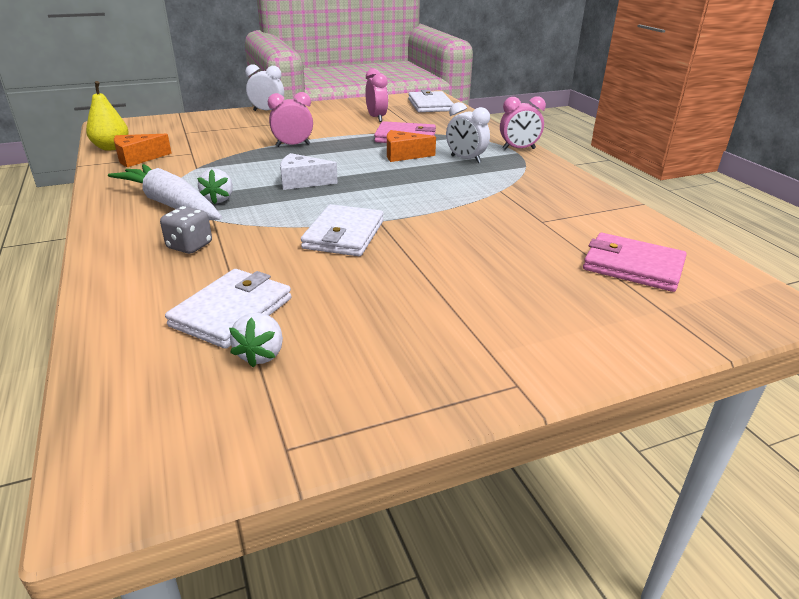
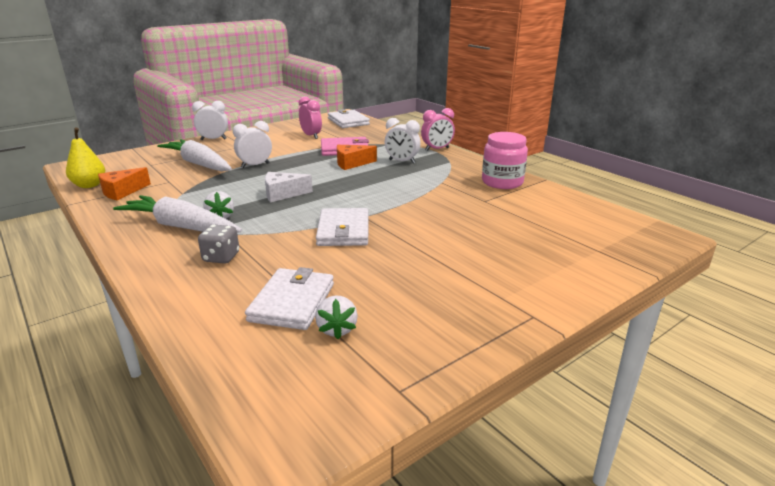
camera: 15 degrees left, 5 degrees down
(234, 137) = (199, 164): none -> white carrot
(293, 145) = (255, 165): pink clock -> white clock
(579, 200) = (502, 182): none -> pink jar
(632, 266) = (563, 224): pink wallet -> none

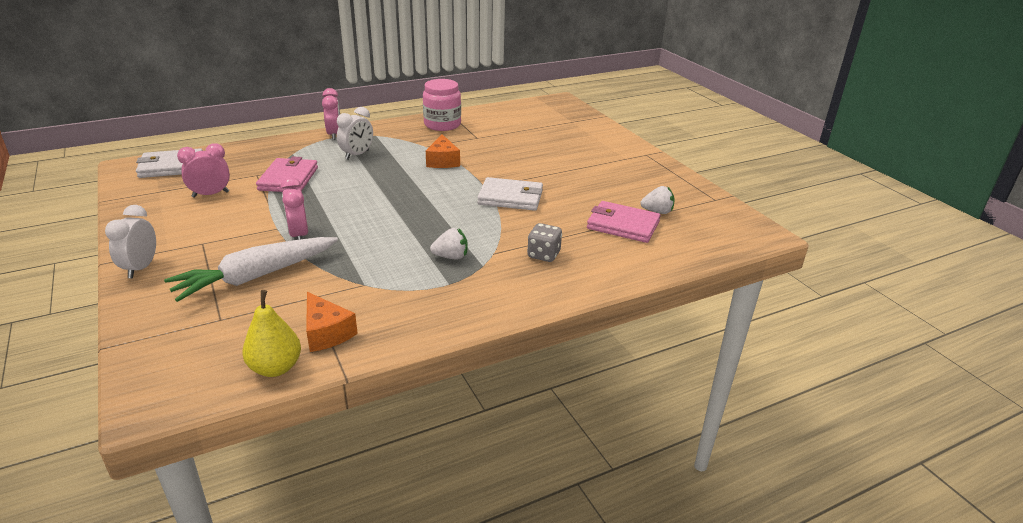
camera: 80 degrees left, 5 degrees up
(181, 227) = (466, 279): white carrot -> none
(255, 165) = (299, 235): white clock -> pink clock
(282, 194) = (408, 221): white cheese -> none
(292, 302) = (622, 225): white wallet -> pink wallet
(351, 163) = (342, 179): orange cheese -> orange cheese (443, 161)

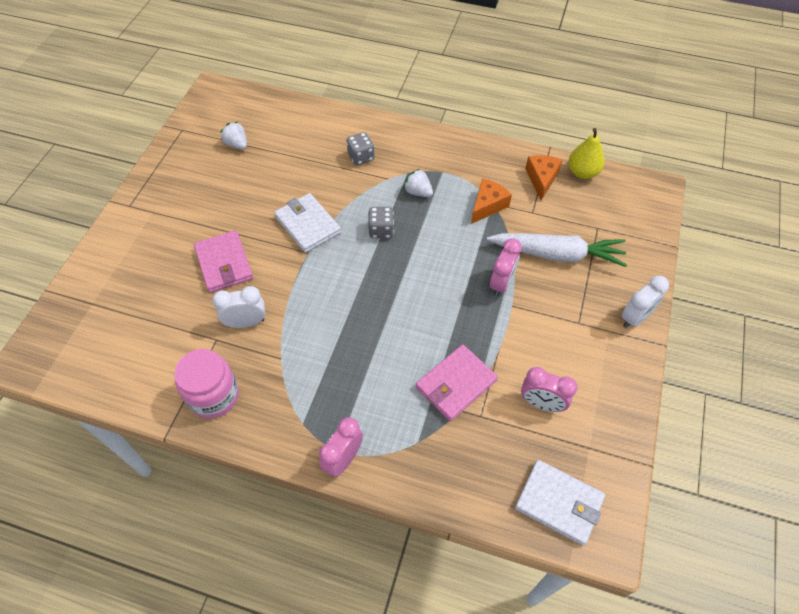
camera: 135 degrees left, 25 degrees up
(357, 155) = (359, 388): white clock -> white clock (246, 322)
(443, 161) = (296, 316): orange cheese -> orange cheese (487, 206)
(447, 220) = (381, 230): none -> grey dice
(622, 225) = (278, 148): pink wallet -> pink wallet (224, 264)

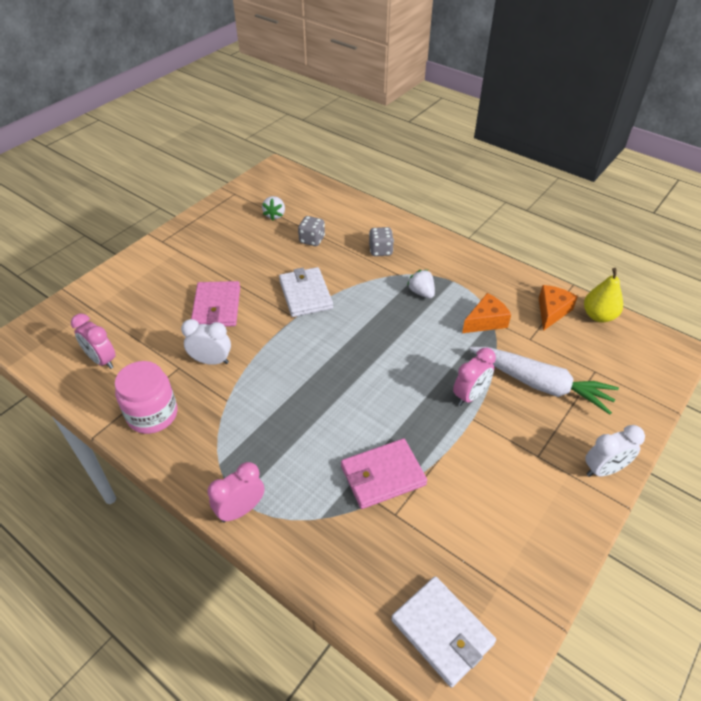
camera: 20 degrees right, 10 degrees down
(237, 144) = (275, 215): white strawberry -> white strawberry turned 150 degrees counterclockwise
(381, 230) = (371, 316): grey dice -> grey dice (312, 240)
(541, 403) = (465, 523): pink clock -> pink clock (102, 360)

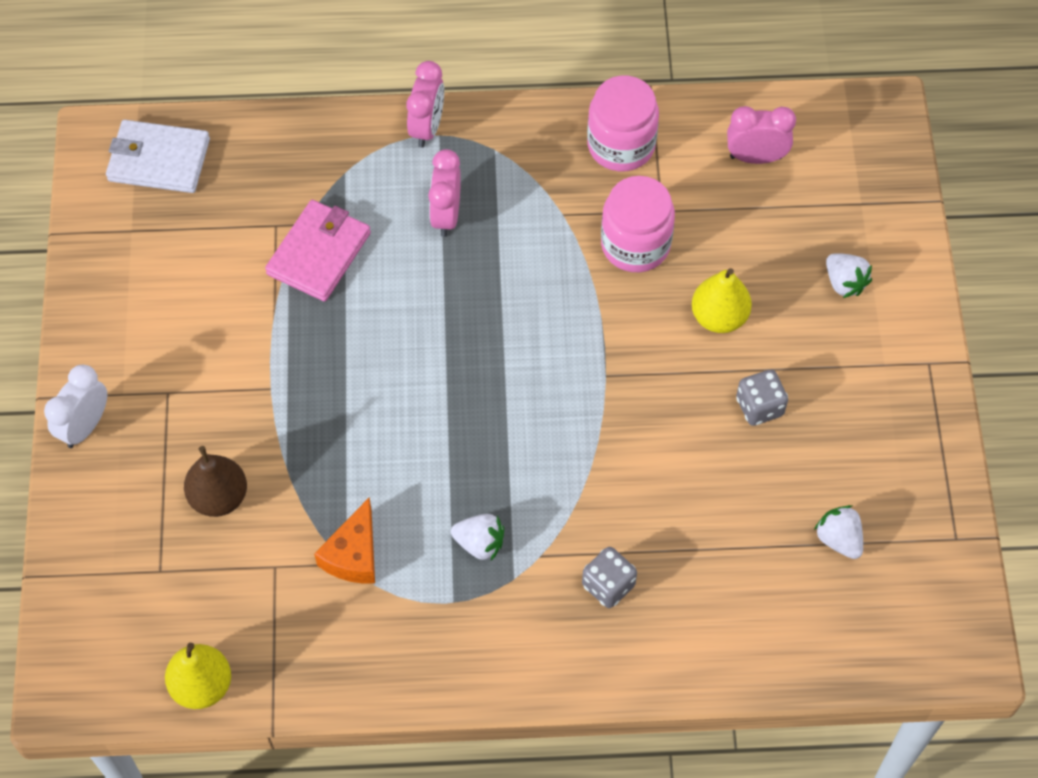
camera: 140 degrees right, 15 degrees up
(148, 285) = (844, 283): none -> white strawberry
(211, 361) = (635, 244): white clock -> pink jar
(217, 307) = (719, 317): pink wallet -> yellow pear
(305, 294) = (631, 421): white wallet -> none
(312, 240) = (728, 529): grey dice -> grey dice (759, 407)
(470, 395) = (294, 418): pink clock -> pink clock (446, 215)
(540, 384) = (219, 497): white carrot -> brown pear
(552, 311) = (273, 644): orange cheese -> none

